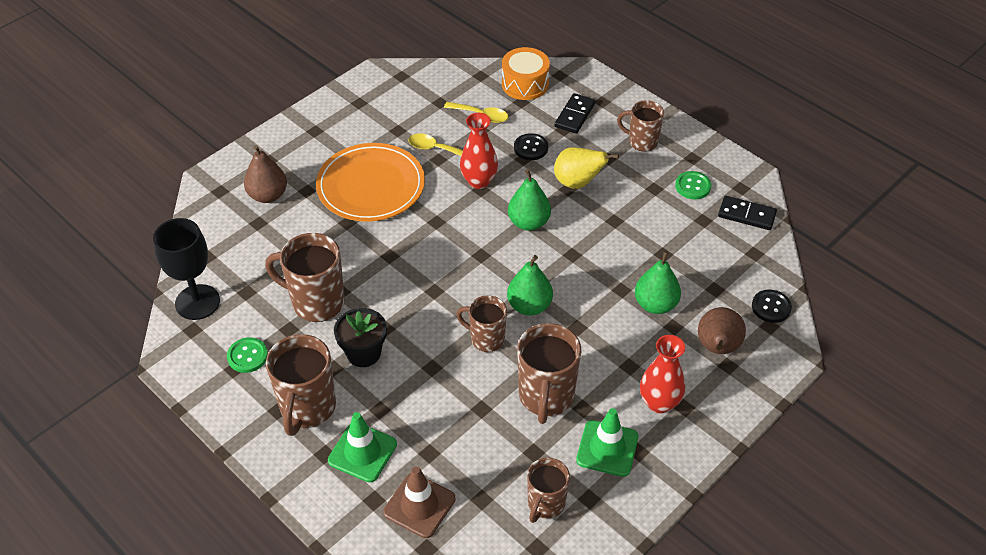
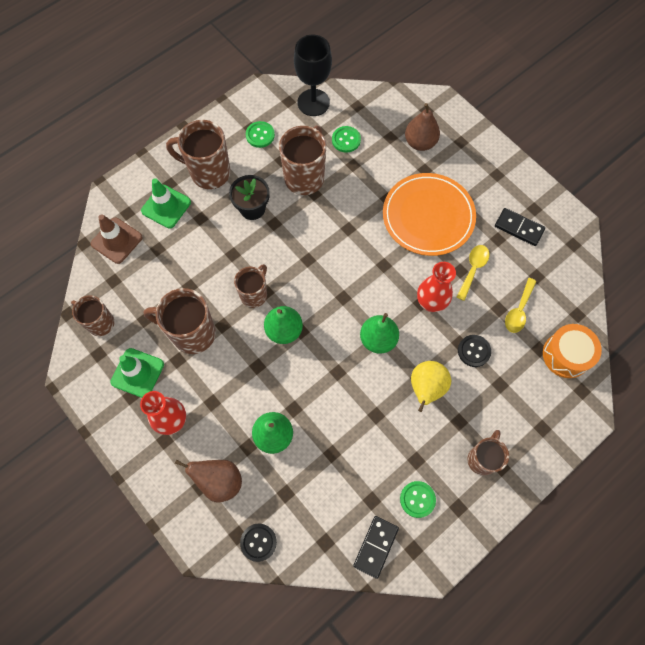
camera: 95 degrees right, 20 degrees up
(260, 265) = (346, 140): none -> green button
(574, 115) = (520, 398): black domino -> black domino (519, 228)

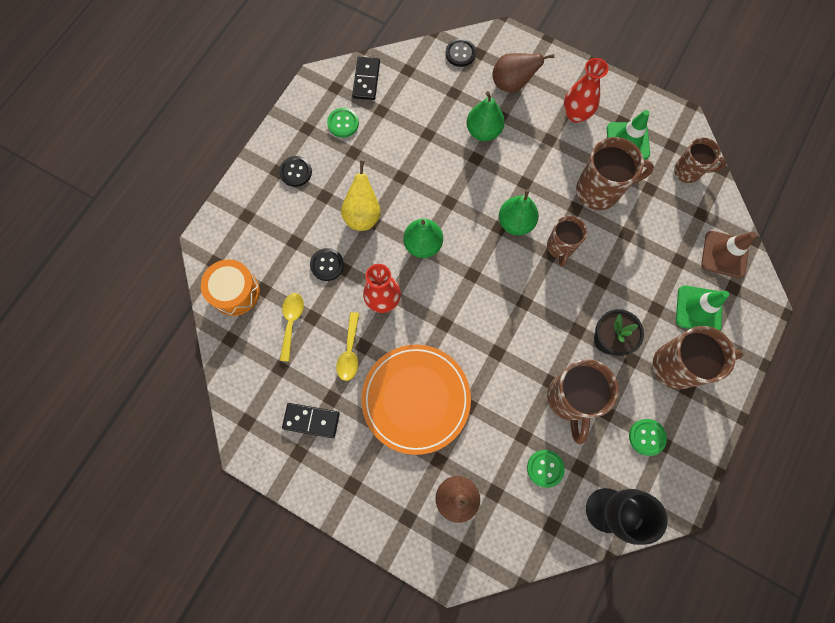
camera: 160 degrees right, 5 degrees up
(482, 459) = (295, 172): brown mug -> black button

